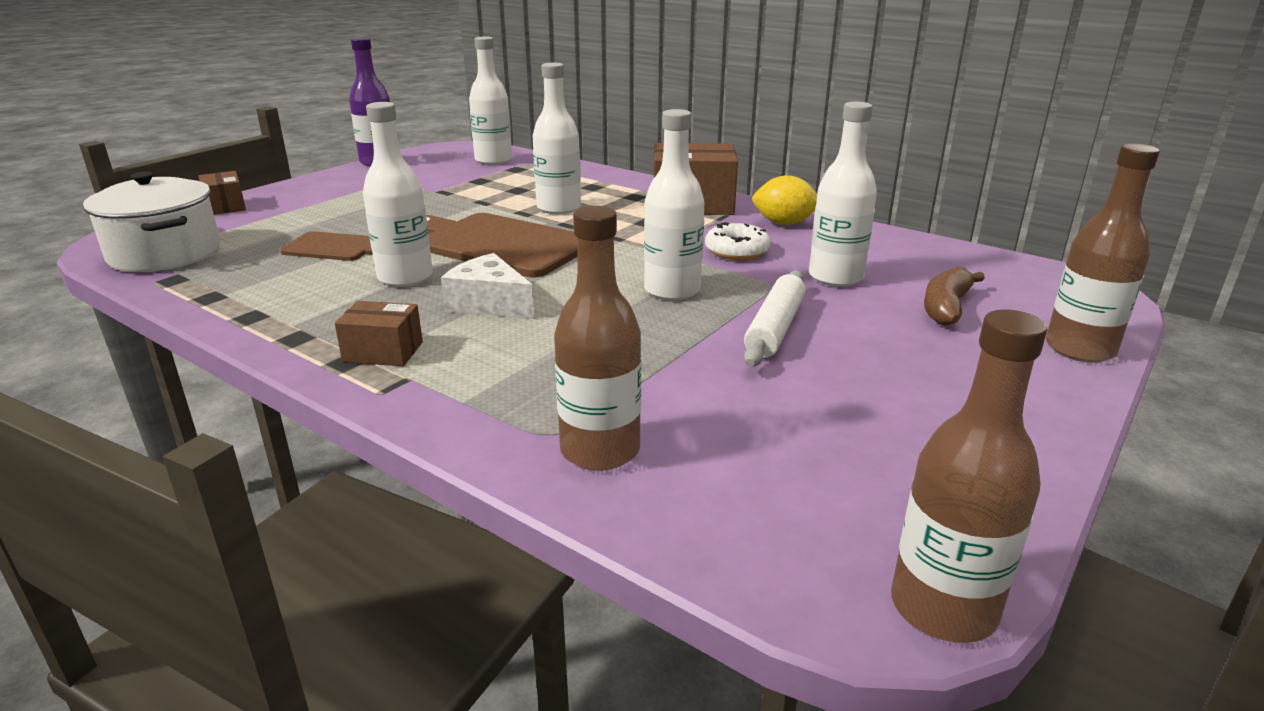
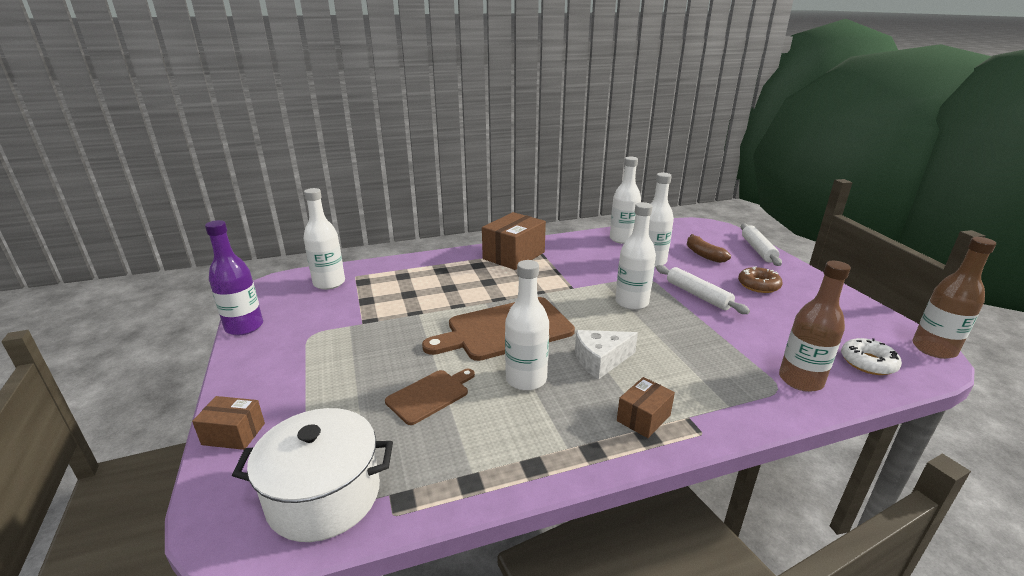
camera: 55 degrees left, 0 degrees up
(559, 208) = (465, 292): white bottle -> white bottle (622, 239)
(737, 251) = (596, 269): white donut -> white donut (868, 363)
(784, 223) = (571, 246): yellow lemon -> none
(908, 371) = (758, 285): none -> brown donut
(1079, 349) = (758, 250): brown bottle -> white rolling pin

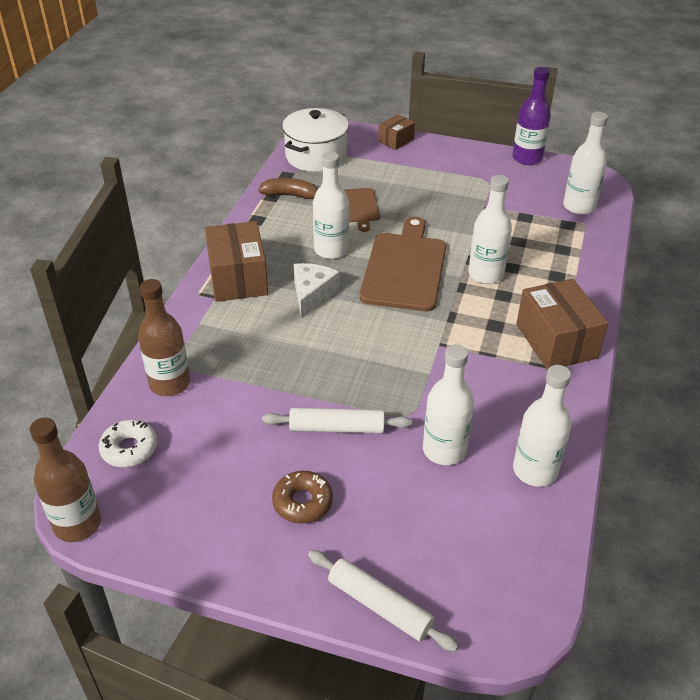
camera: 125 degrees right, 15 degrees up
(631, 302) = (372, 367): white bottle -> white bottle (485, 274)
(643, 418) = (238, 278): brown box -> brown box, size x1.84
(703, 255) = (419, 521): brown banana -> brown banana (291, 195)

